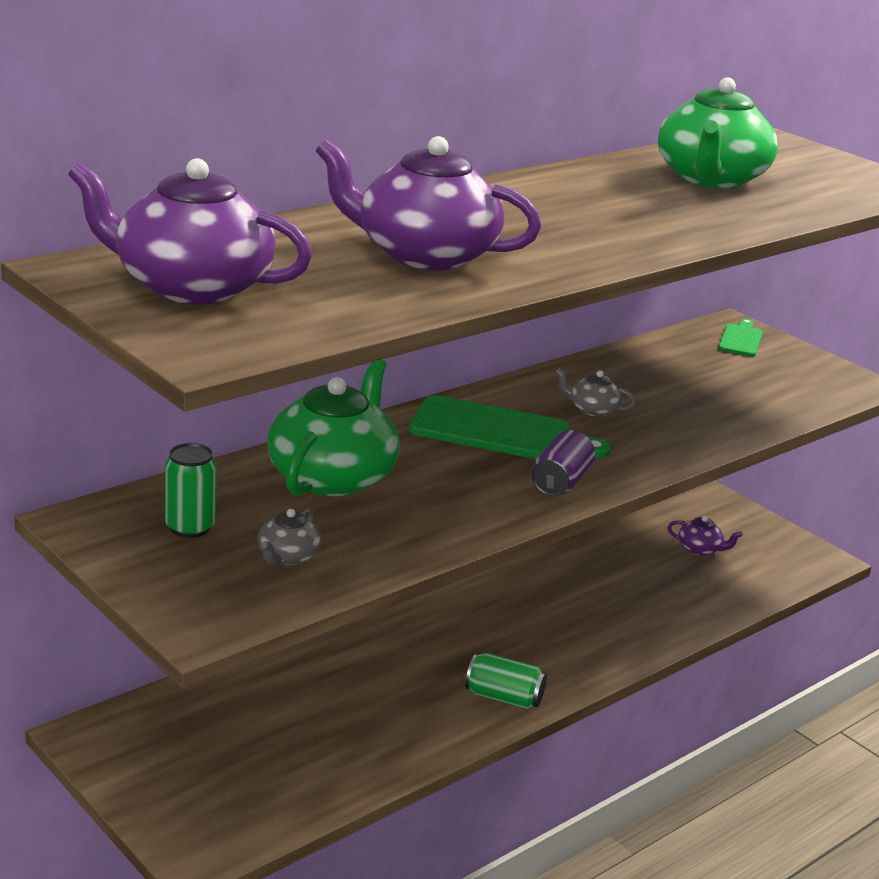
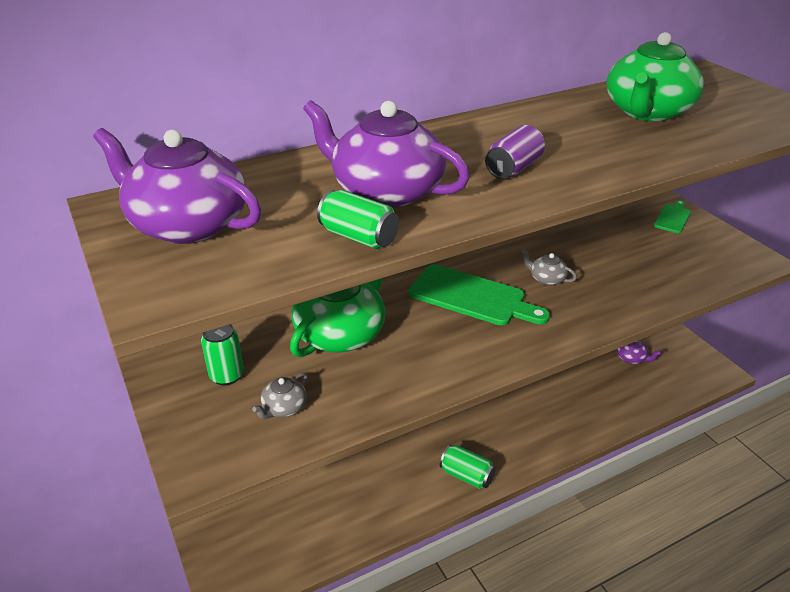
camera: 15 degrees right, 10 degrees up
(416, 297) = (358, 237): none -> green can
(560, 482) = (504, 346): purple can -> purple can (513, 168)

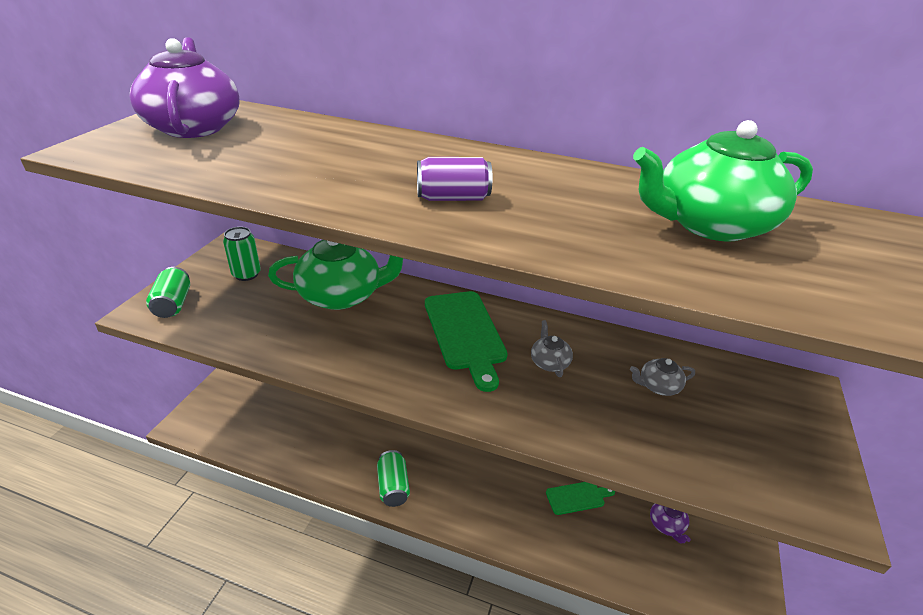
camera: 45 degrees right, 0 degrees up
(284, 408) = (235, 312): grey teapot -> grey teapot (658, 386)
(358, 237) = (240, 178): green can -> green can (173, 304)
(386, 191) = (329, 165): purple teapot -> none
(673, 218) = (788, 401): green cutting board -> green cutting board (577, 497)

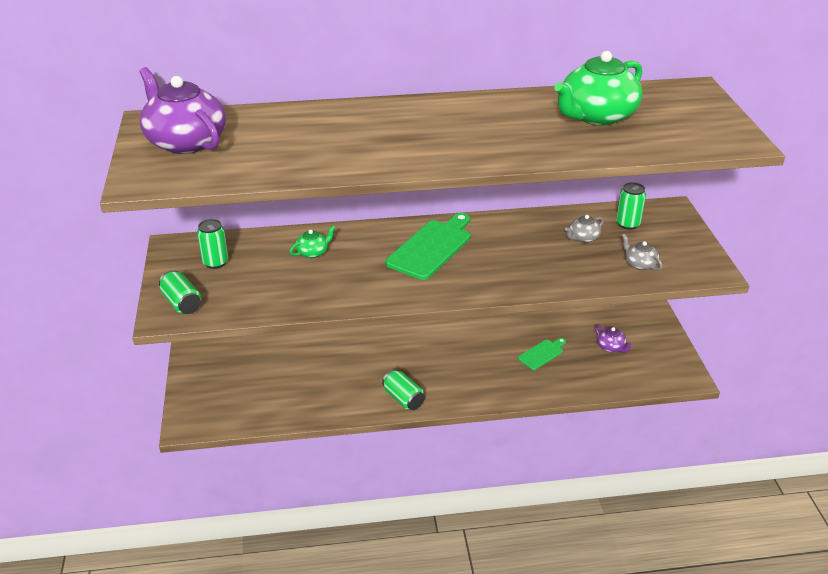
camera: 25 degrees left, 0 degrees up
(341, 295) = (313, 252): green teapot -> green teapot, size x0.44
(453, 198) = (438, 142): purple can -> none
(465, 333) = (431, 247): green cutting board -> green cutting board turned 105 degrees counterclockwise
(549, 362) = (504, 247): grey teapot -> grey teapot (639, 264)
(732, 388) = (628, 224): none -> green can

